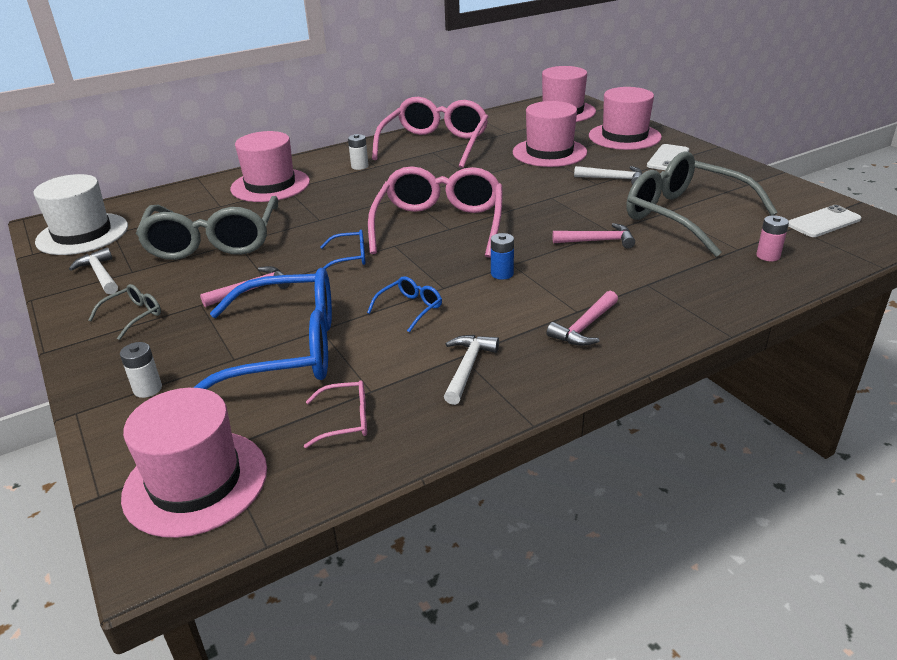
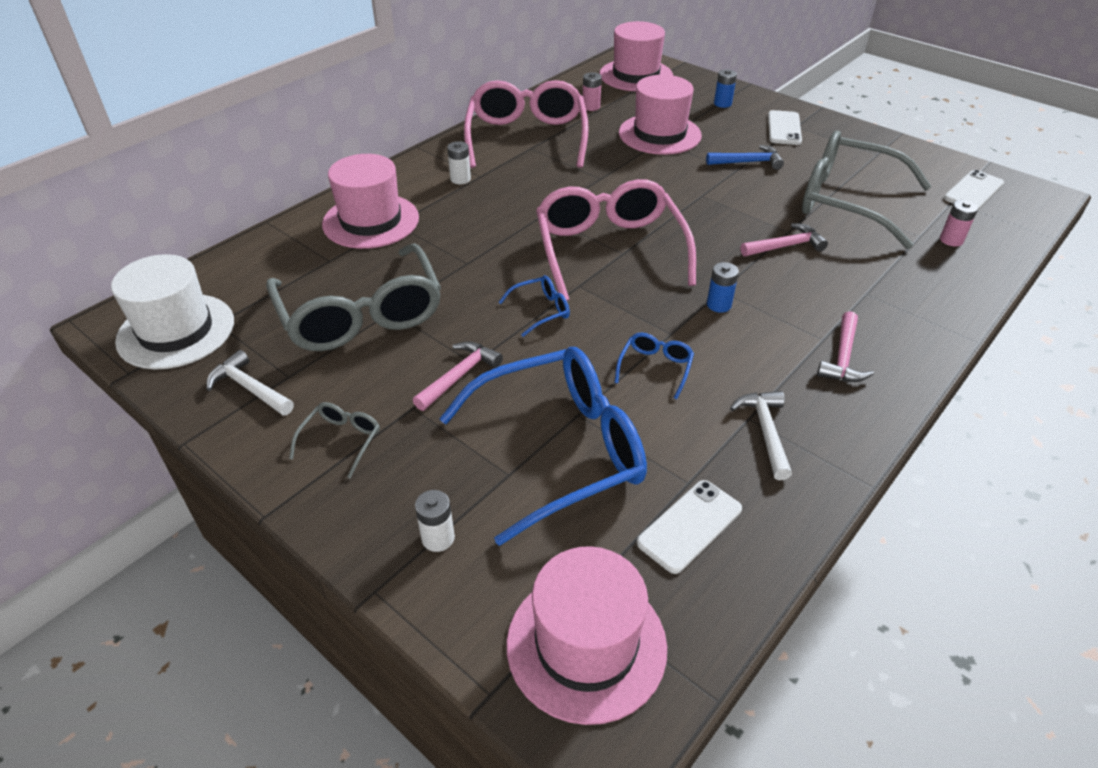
camera: 20 degrees left, 10 degrees up
(346, 420) = (689, 526): pink glasses -> white phone
(505, 129) = (591, 107): none -> pink battery
(613, 179) = (748, 162): white hammer -> blue hammer
(624, 136) = (722, 103): pink hat -> blue battery

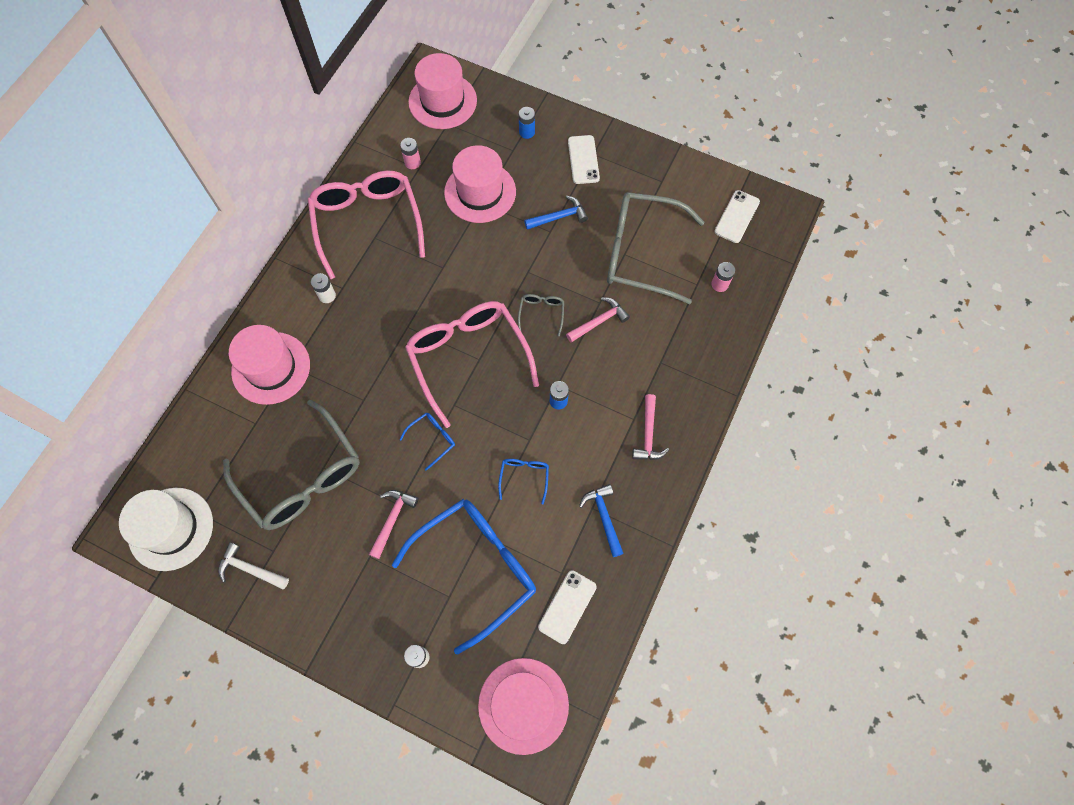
camera: 15 degrees left, 25 degrees up
(341, 440) = (332, 598): grey glasses -> grey glasses (541, 313)
(765, 431) = (604, 517): white hammer -> blue hammer

